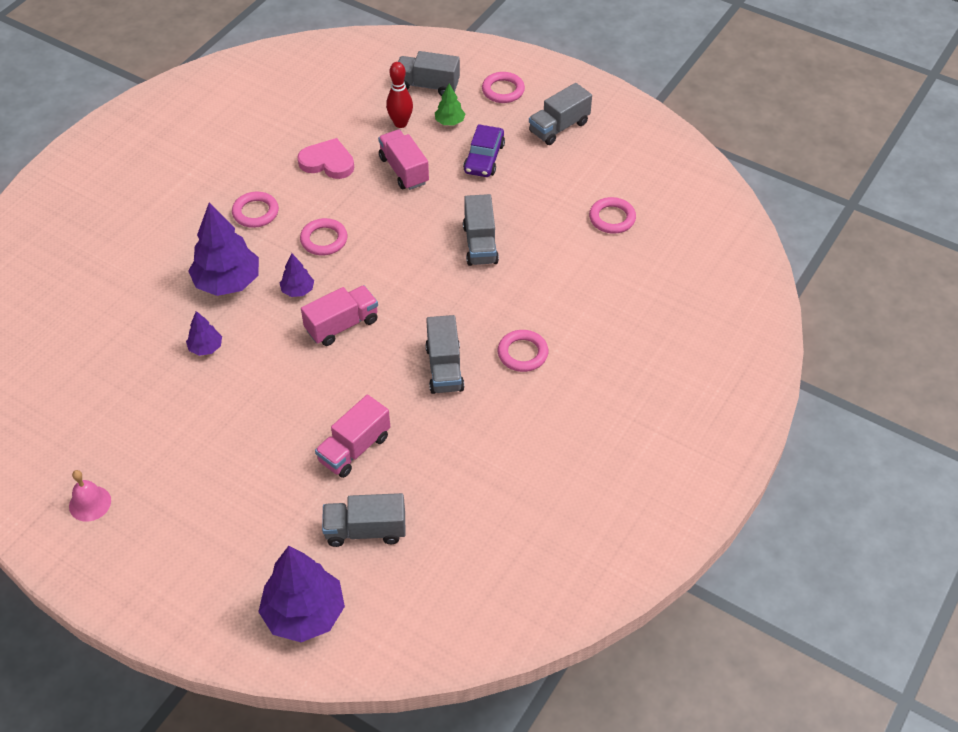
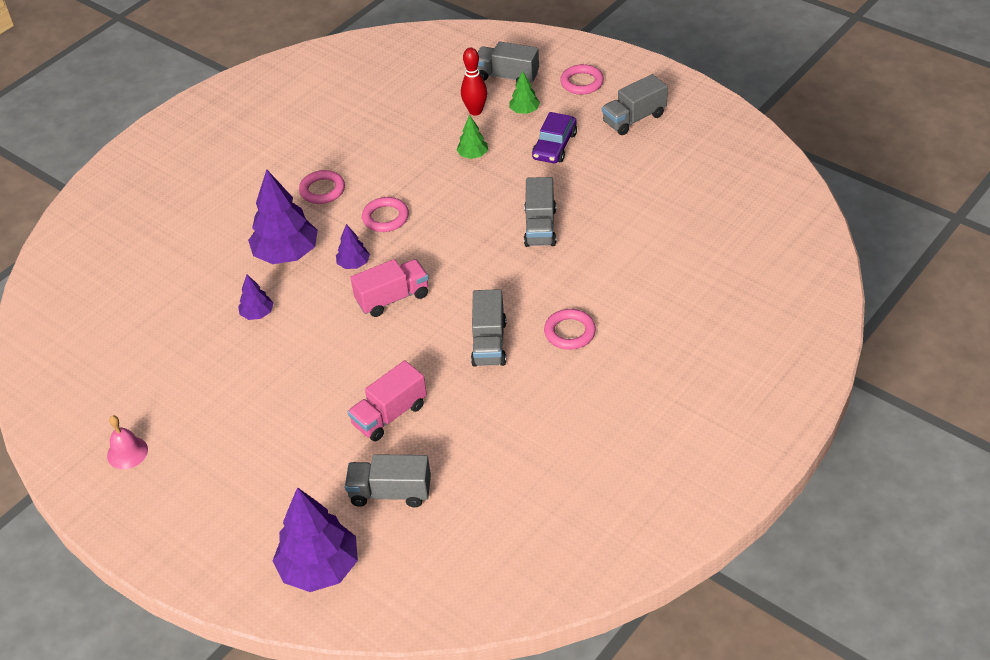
camera: 10 degrees right, 5 degrees down
(327, 162) = (399, 145): pink heart -> none
(404, 170) = (473, 155): pink truck -> green tree
(612, 218) = (677, 207): pink ring -> none

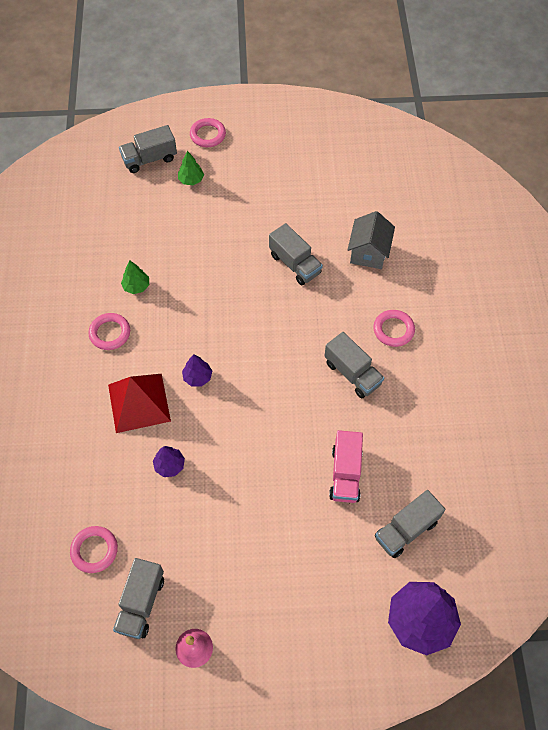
camera: 45 degrees left, 15 degrees up
(287, 254) = (139, 402): purple tree -> red pyramid
(385, 218) = (181, 325): pink ring -> pink ring (94, 550)
(392, 298) = (253, 385): pink truck -> none
(473, 155) = (191, 236): green tree -> green tree (136, 286)
(475, 111) = (156, 200): red bowling pin -> none
(554, 146) = (240, 195): purple car -> none
(622, 257) = (368, 253): none -> grey house
(634, 119) = (271, 143): grey truck -> grey truck (141, 603)

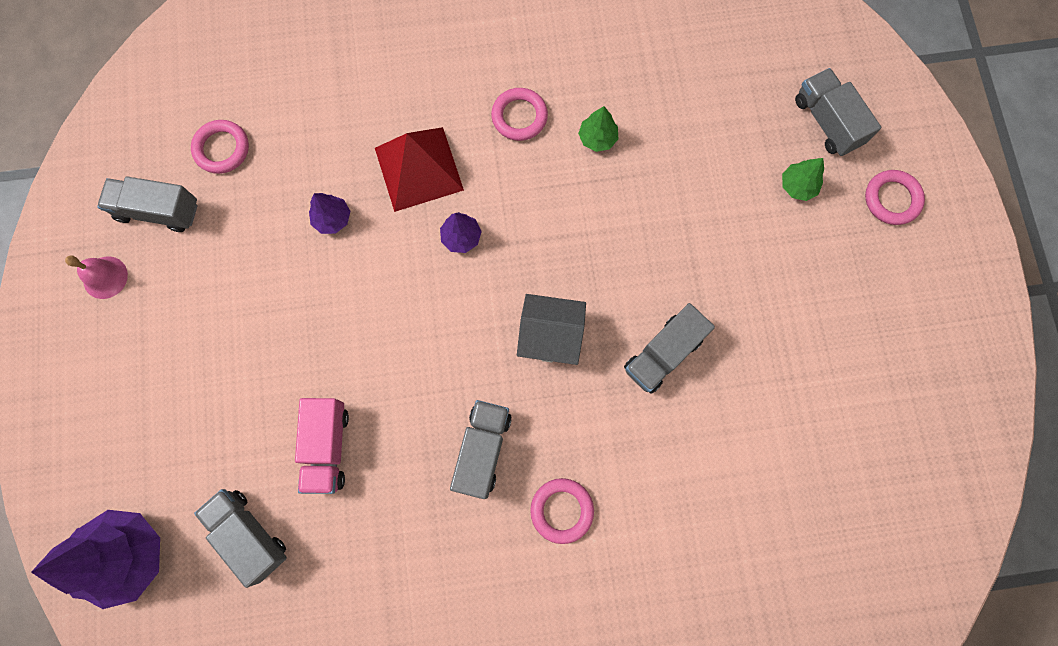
camera: 85 degrees right, 15 degrees up
(345, 474) = (327, 447): pink truck -> pink truck turned 90 degrees counterclockwise
(352, 373) = (482, 450): grey truck -> grey truck turned 150 degrees clockwise
(368, 253) = (699, 467): grey house -> grey house (550, 336)

